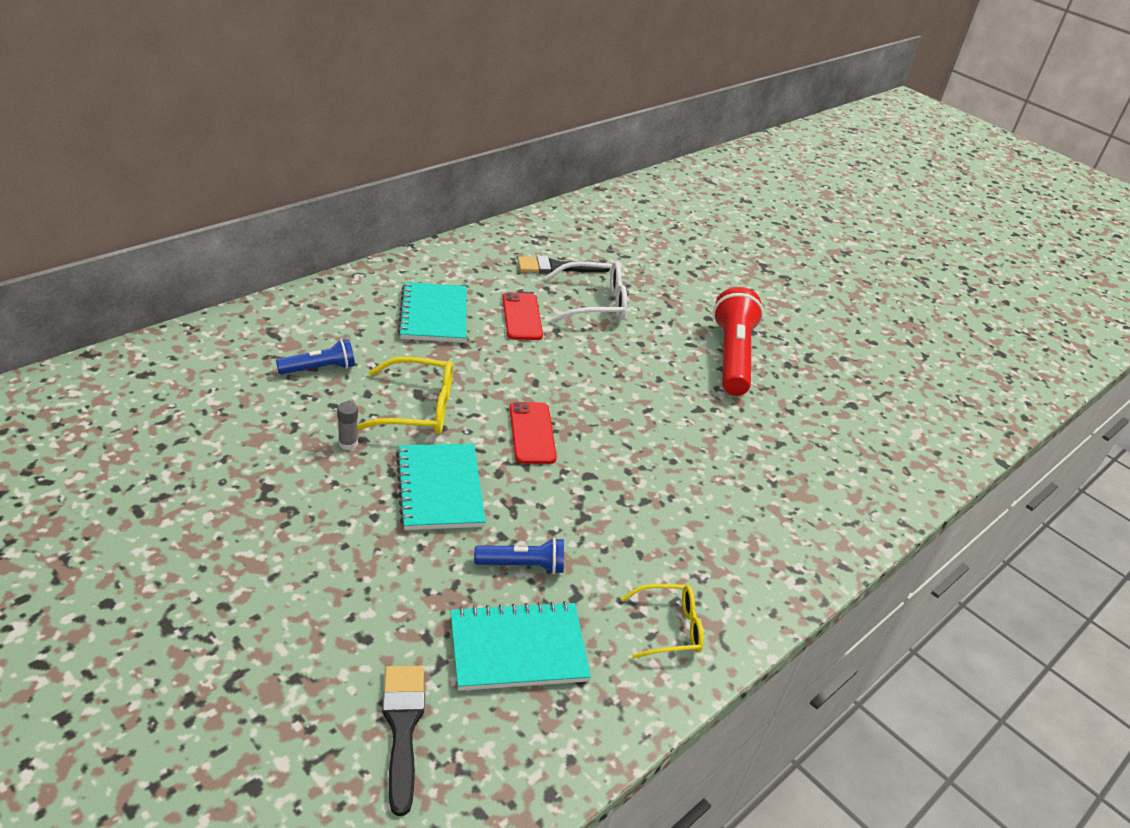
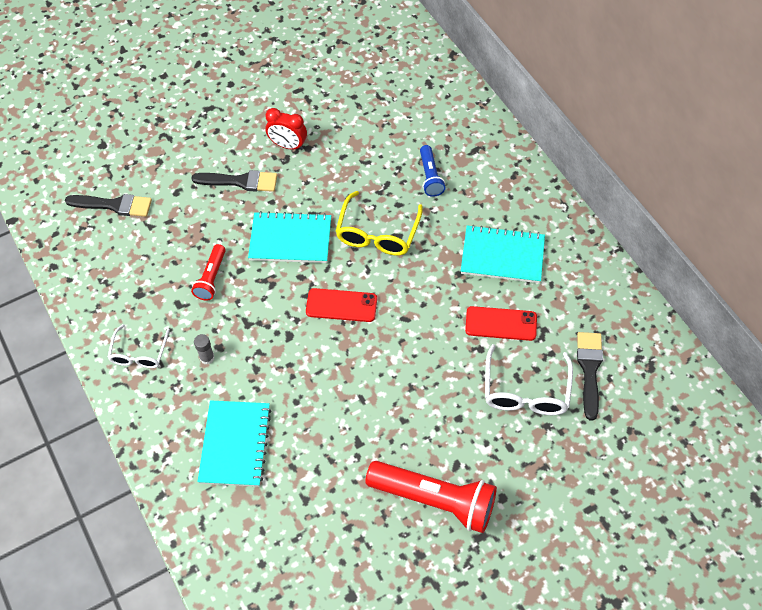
camera: 110 degrees right, 20 degrees up
(261, 509) = (288, 145): none -> red clock
(337, 558) = (240, 181): none -> black brush
(348, 443) = (344, 190): grey glue stick -> grey glue stick (207, 358)
(518, 648) = (148, 265): turquoise notebook -> turquoise notebook (235, 444)
(522, 565) = (211, 278): blue flashlight -> red flashlight
(669, 628) = (139, 353): yellow glasses -> white glasses

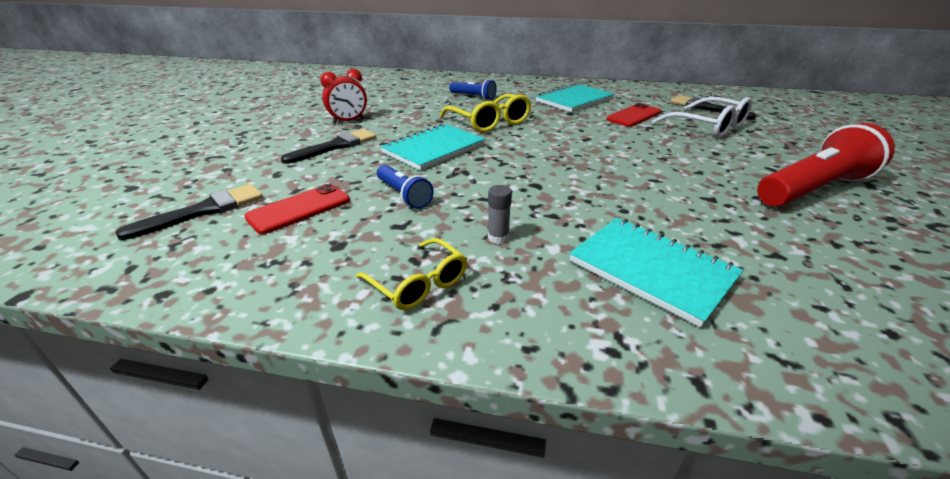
camera: 50 degrees left, 25 degrees down
(139, 353) = (418, 283): white glasses -> yellow glasses
(211, 278) = (404, 195): red flashlight -> blue flashlight
(341, 305) = (537, 154): red phone -> red phone (299, 209)

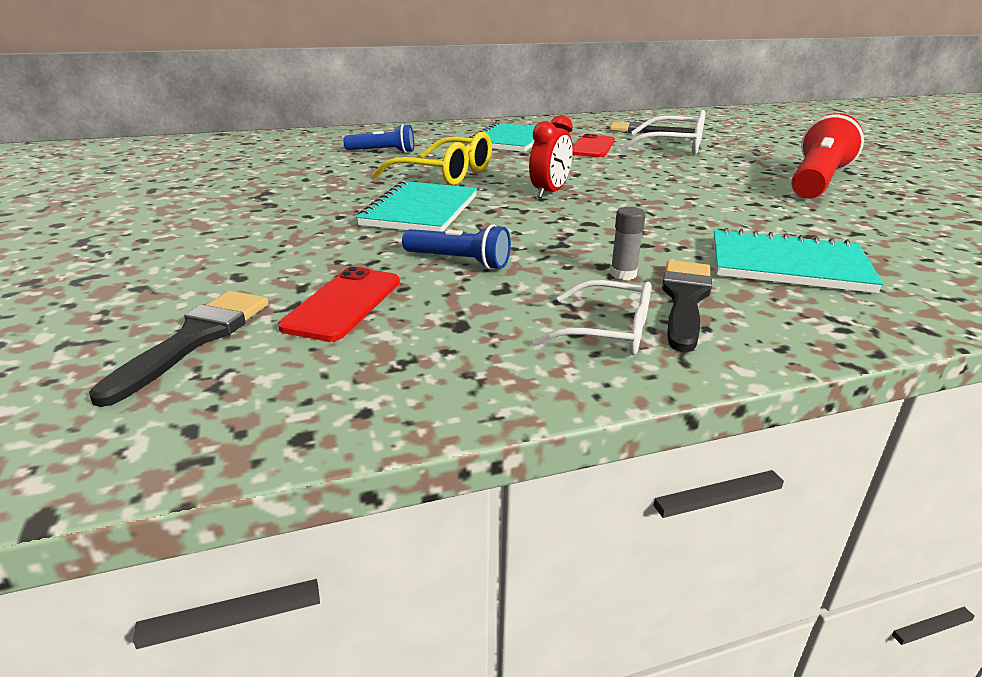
camera: 30 degrees left, 5 degrees down
(335, 146) = (276, 231): black brush -> black brush (685, 300)
(348, 121) = (246, 201): red clock -> red clock (549, 193)
(418, 283) = (608, 332): yellow glasses -> white glasses

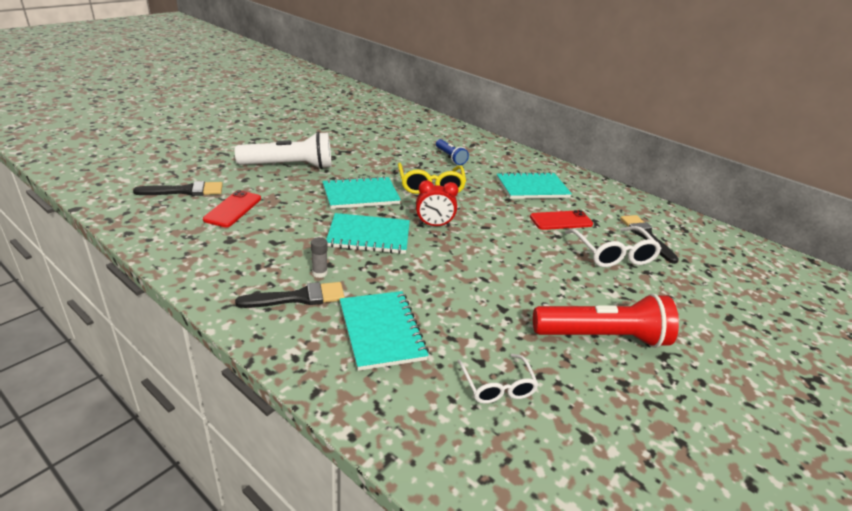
camera: 55 degrees right, 5 degrees up
(248, 235) = (289, 166): none -> white flashlight
(343, 304) = (233, 209): red phone -> red phone turned 60 degrees counterclockwise
(459, 261) = (300, 223): blue flashlight -> none
(544, 228) = (369, 236): none -> turquoise notebook
(608, 332) = (244, 280): white glasses -> white glasses (497, 386)

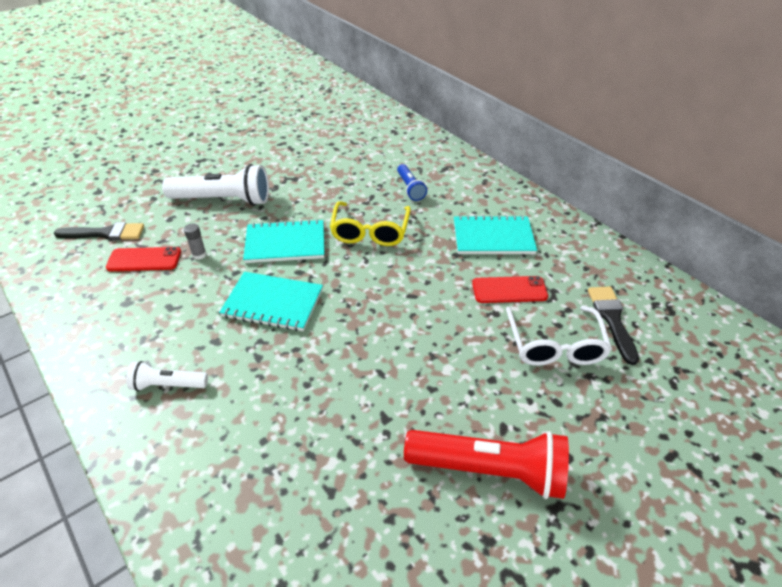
camera: 15 degrees right, 10 degrees up
(233, 209) = (144, 260): red phone -> red phone turned 60 degrees clockwise
(298, 297) = (168, 385): black brush -> white flashlight
(319, 273) = (202, 352): grey glue stick -> grey glue stick (199, 255)
(381, 331) = (238, 438): turquoise notebook -> none
(434, 225) = (352, 290): red clock -> none
(497, 386) = (336, 528): white glasses -> none

